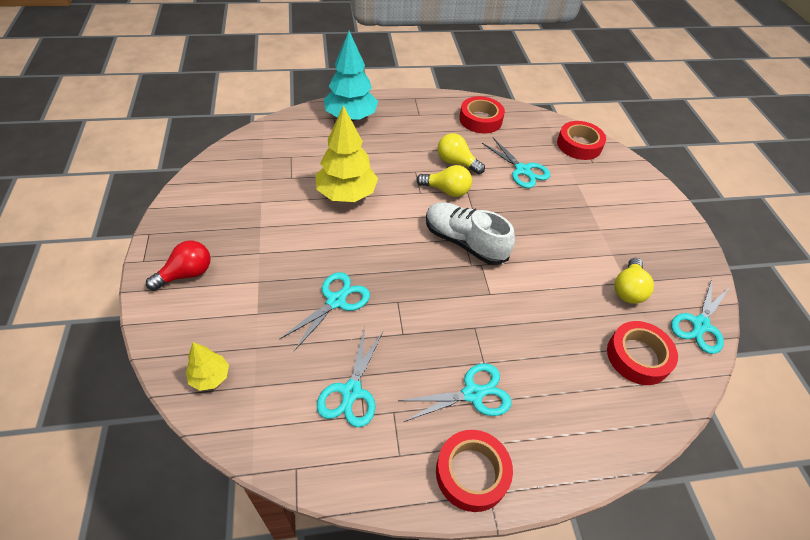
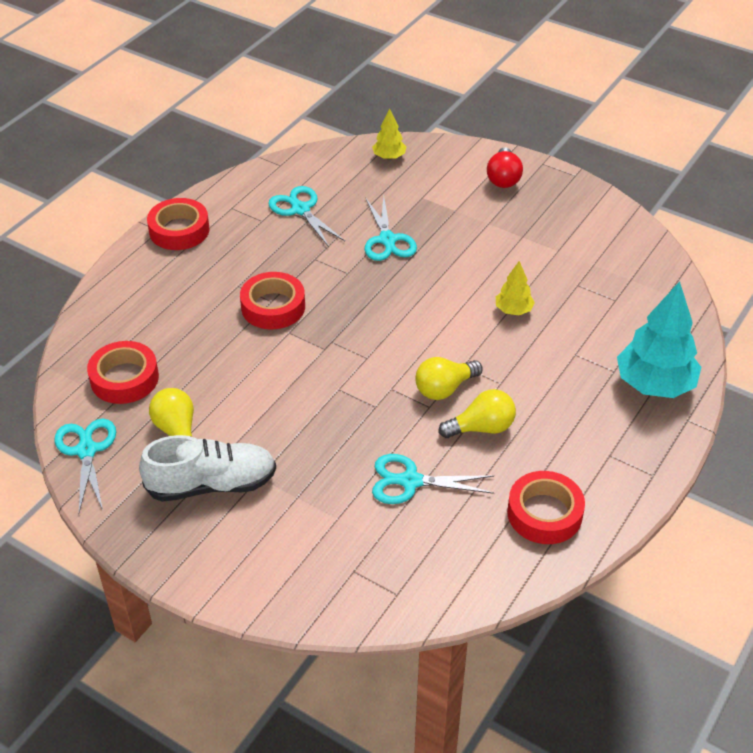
camera: 135 degrees right, 5 degrees down
(346, 194) = (513, 310): yellow tree -> yellow tree, size x0.50
(464, 242) = (362, 355): white shoe -> white shoe (211, 484)
(472, 394) = (224, 264): turquoise scissors -> none
(579, 145) = (396, 585): red tape -> red tape (273, 307)

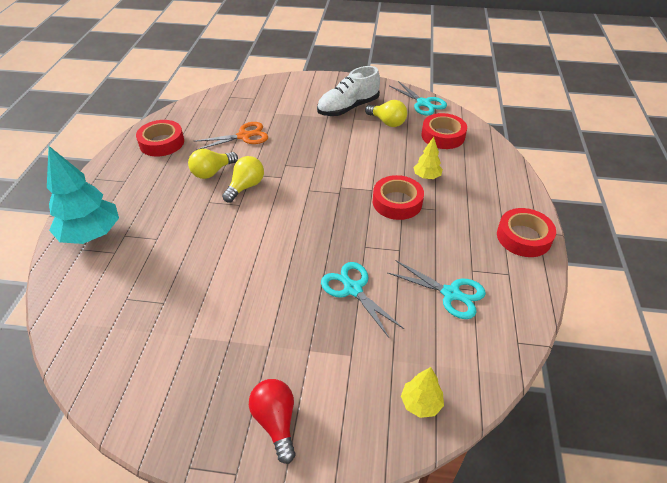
camera: 155 degrees right, 0 degrees up
(410, 481) = (244, 136): turquoise scissors -> orange scissors
(513, 310) = (215, 258): yellow tree -> yellow tree (426, 176)

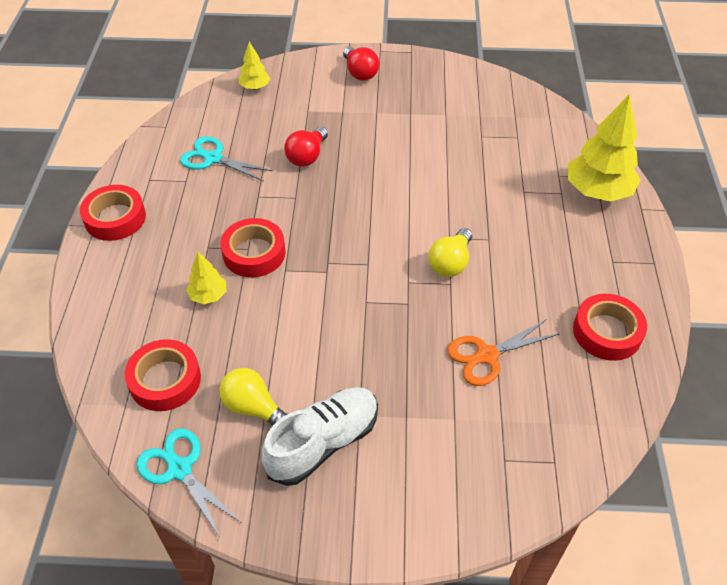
camera: 175 degrees right, 5 degrees up
(91, 234) = (597, 191): turquoise tree -> yellow tree
(212, 172) = (504, 283): yellow light bulb -> none
(353, 289) = (307, 156): turquoise scissors -> red light bulb

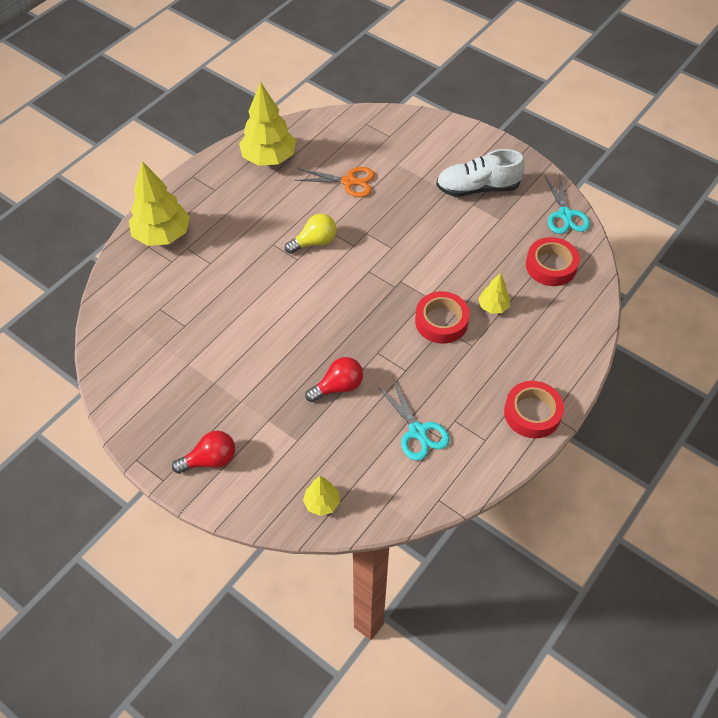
camera: 145 degrees left, 5 degrees up
(254, 408) = (505, 224): yellow light bulb -> none
(360, 73) = (210, 460): red light bulb -> red light bulb turned 60 degrees clockwise
(607, 332) = (269, 158): red tape -> yellow tree

